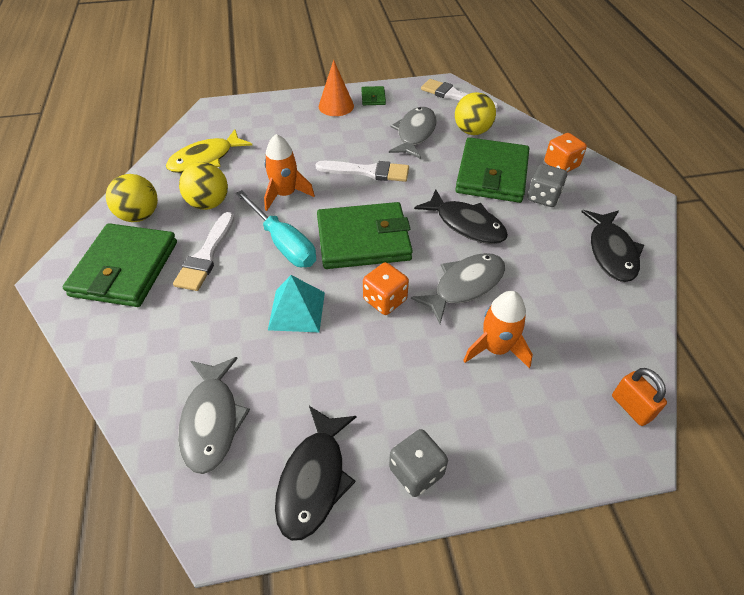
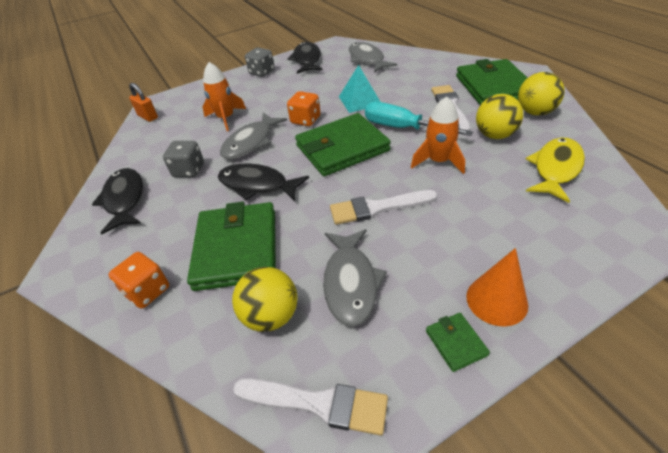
camera: 165 degrees right, 5 degrees down
(543, 197) = (179, 236): grey dice -> grey dice (189, 170)

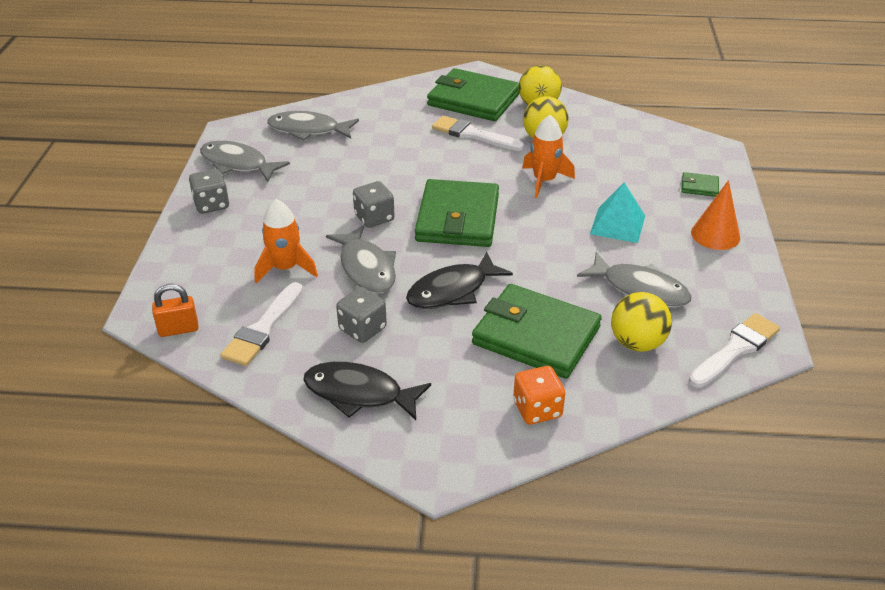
camera: 60 degrees left, 5 degrees down
(305, 120) = (374, 218): orange dice -> grey dice
(307, 60) = (237, 164): black fish -> grey fish
(359, 100) = (387, 172): turquoise pyramid -> turquoise pyramid (617, 225)
(377, 208) = (568, 238): white brush -> white brush (263, 328)
(402, 128) = (472, 173): turquoise screwdriver -> none
(456, 343) = (735, 269): green wallet -> green wallet (699, 187)
(555, 169) = (617, 140): yellow fish -> none

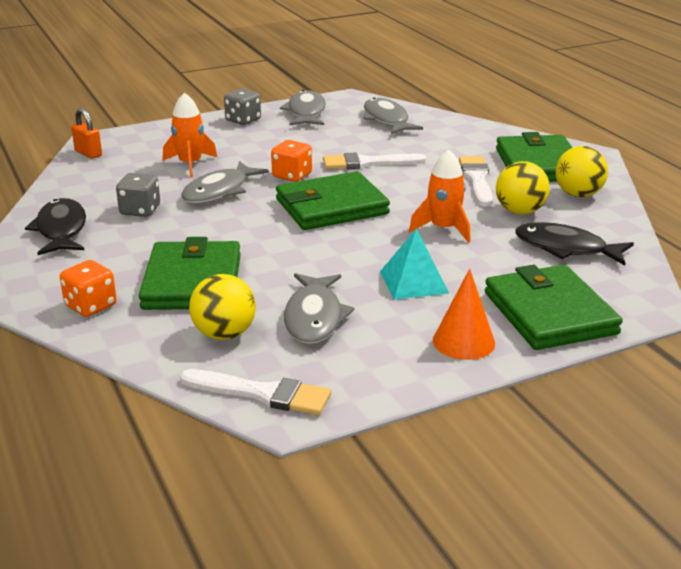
camera: 60 degrees right, 10 degrees down
(263, 328) = (111, 178): white brush -> white brush (368, 163)
(374, 218) = (292, 175): grey dice -> orange dice
(452, 291) = (222, 231): black fish -> black fish (566, 248)
(699, 187) = (549, 313): green wallet -> green wallet, size x2.41

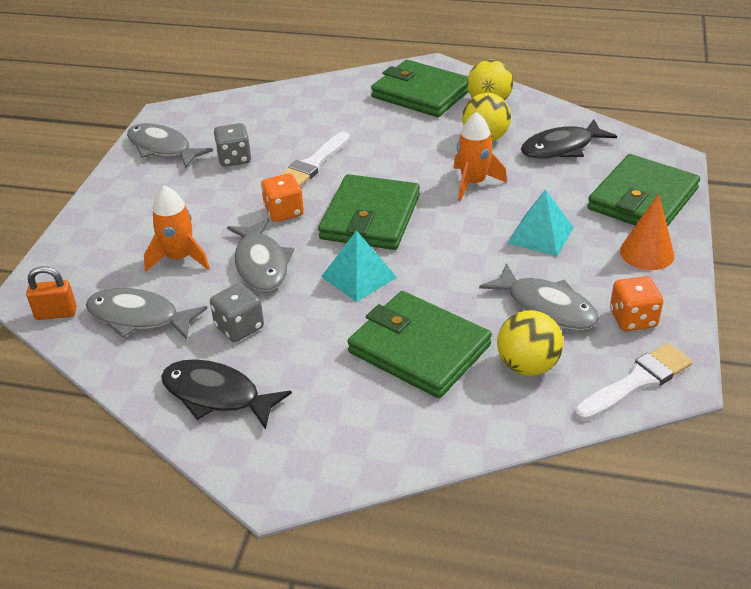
camera: 50 degrees left, 10 degrees up
(91, 306) = (399, 429): orange dice -> orange dice (633, 319)
(243, 120) = (125, 188): grey dice -> grey dice (234, 159)
(251, 229) = (359, 276): none -> turquoise pyramid
(387, 120) = (242, 117): grey fish -> grey fish (139, 317)
(477, 179) = (410, 130): white brush -> none
(549, 313) = (642, 199): green wallet -> green wallet turned 75 degrees counterclockwise

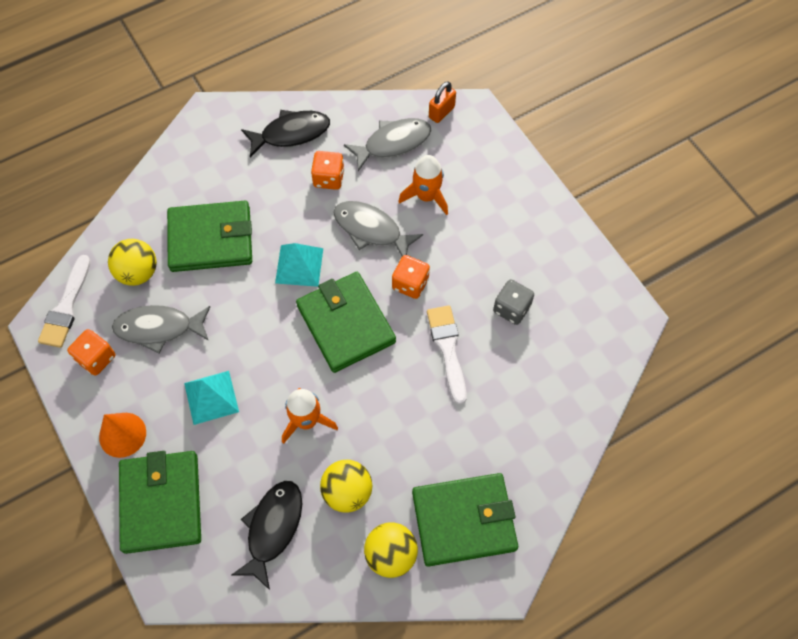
camera: 135 degrees right, 25 degrees up
(162, 148) = (578, 278): grey fish -> none
(239, 327) = (328, 178): grey dice -> orange dice

